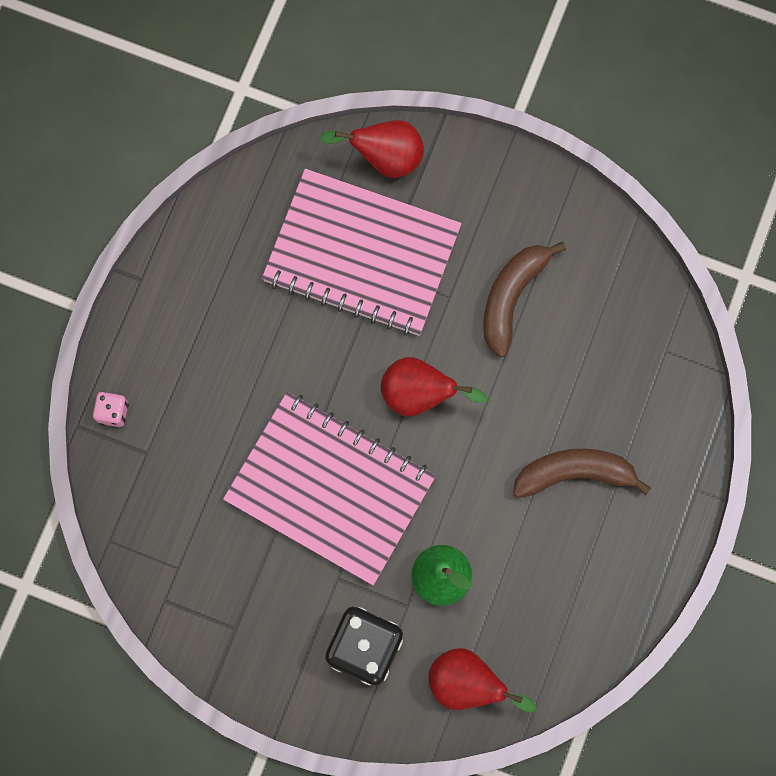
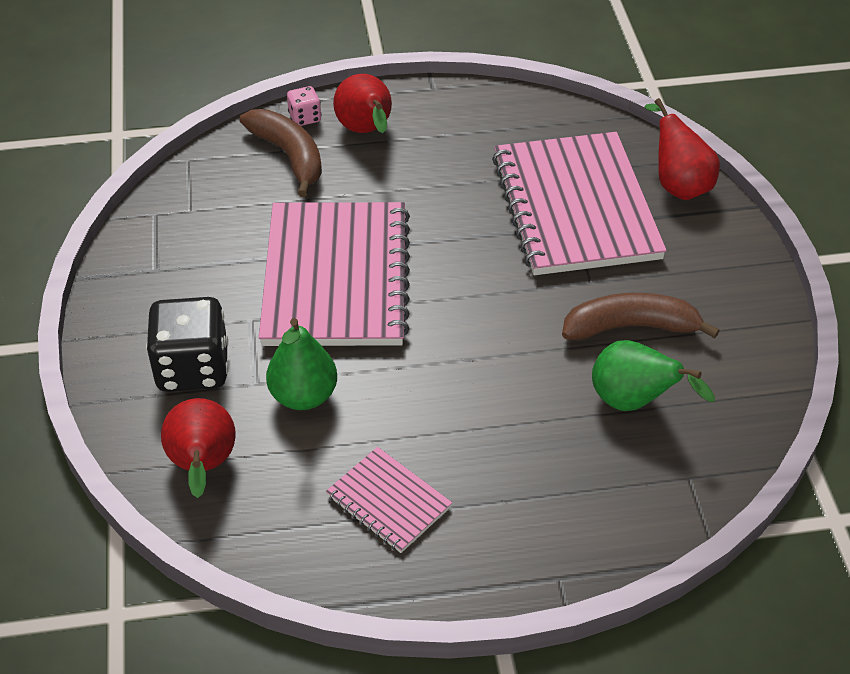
camera: 60 degrees right, 30 degrees down
(419, 394) = (477, 301): red pear -> red pear (366, 131)
(572, 567) = (388, 501): none -> pink notebook
(574, 474) = (491, 458): brown banana -> brown banana (289, 156)
(582, 343) = (634, 402): none -> green pear

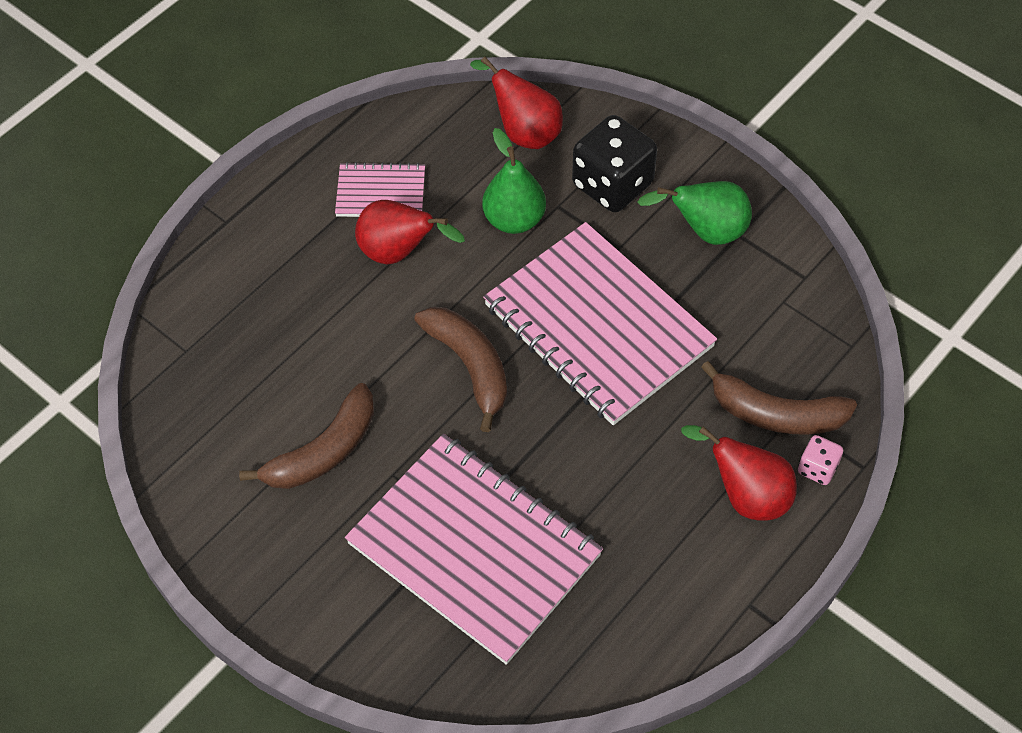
camera: 140 degrees right, 10 degrees up
(461, 312) = (470, 366): none -> brown banana
(634, 402) = (270, 383): green pear -> green pear (706, 232)
(678, 185) = (401, 654): red pear -> red pear (399, 253)

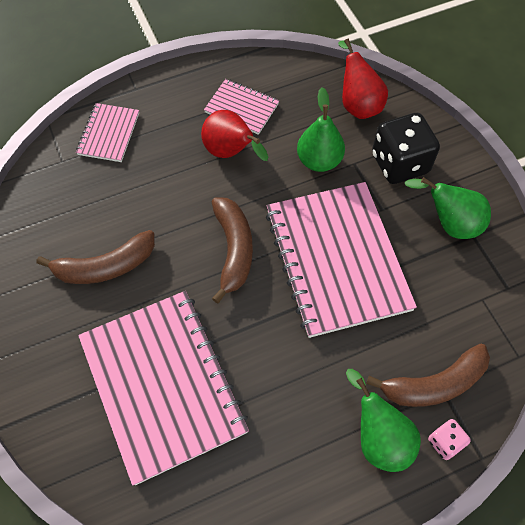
camera: 25 degrees right, 5 degrees up
(226, 292) = (108, 134): none -> pink notebook
(746, 495) = (379, 438): red pear -> green pear
(776, 414) = (434, 384): brown banana -> brown banana turned 60 degrees counterclockwise

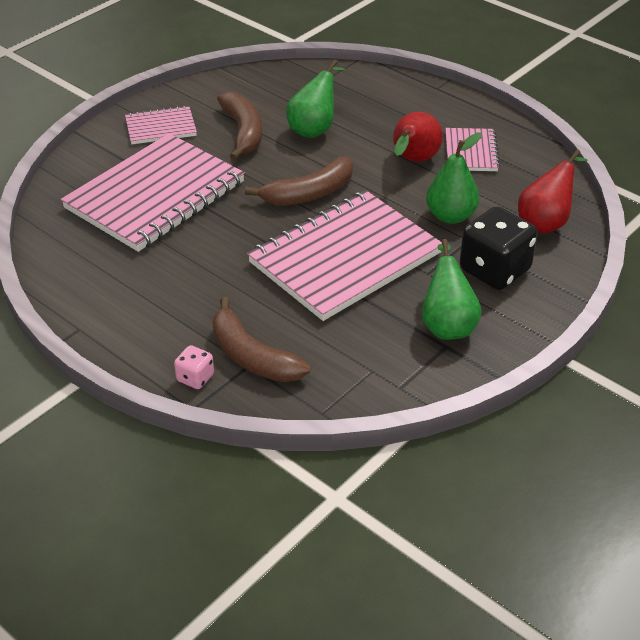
camera: 65 degrees right, 20 degrees down
(105, 266) = (243, 132): brown banana -> brown banana turned 150 degrees counterclockwise
(108, 134) = (375, 90): pink notebook -> pink notebook (161, 127)
(379, 438) = (176, 333): green pear -> green pear (314, 129)

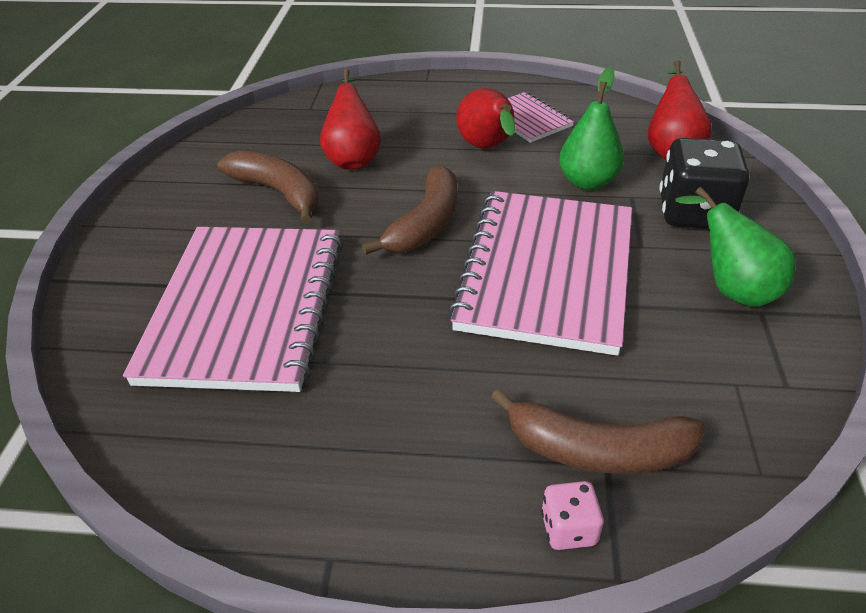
camera: 35 degrees left, 0 degrees up
(161, 127) = (171, 227): pink notebook -> none
(314, 129) = (353, 158): green pear -> red pear

